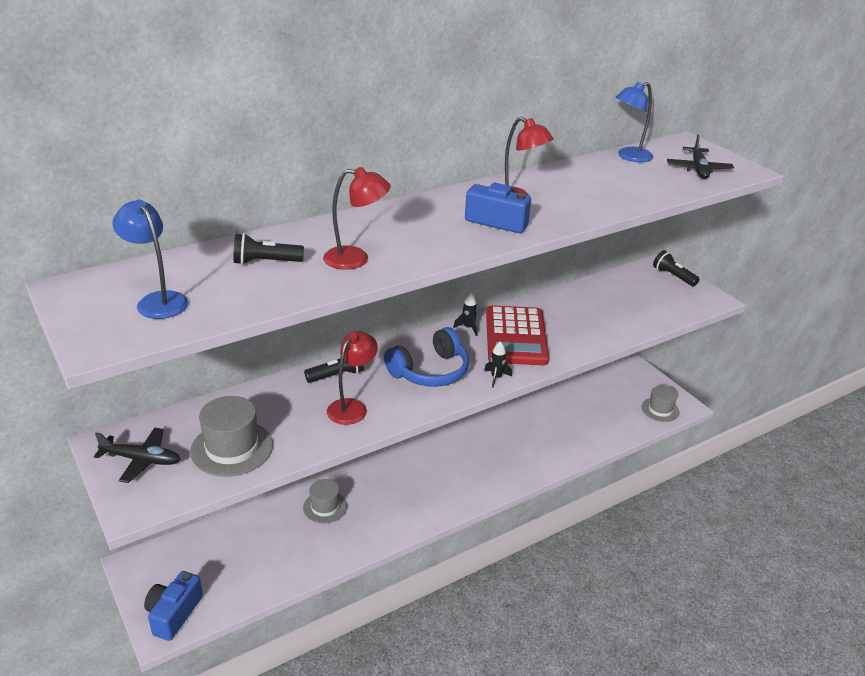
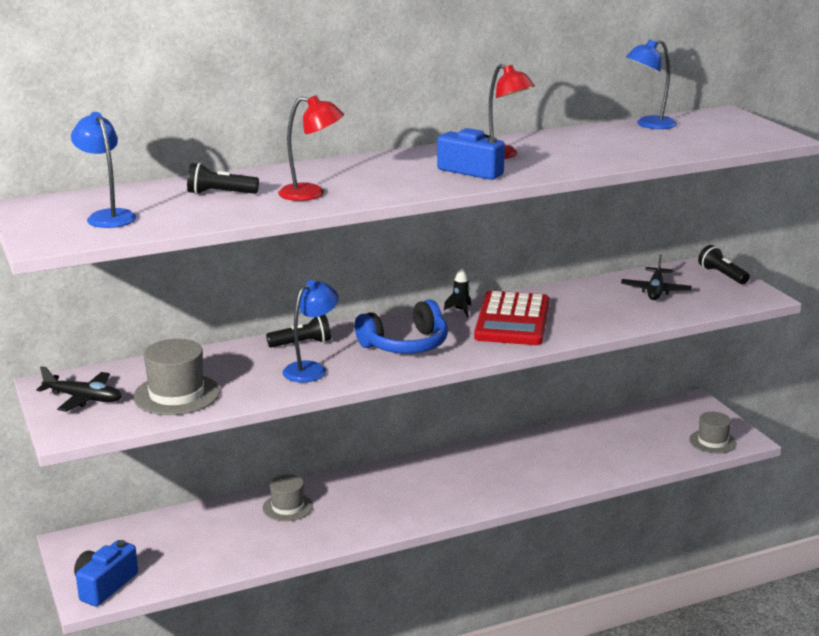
camera: 10 degrees right, 10 degrees down
(352, 407) = (311, 369): red lamp -> blue lamp
(496, 378) = (477, 353): black rocket -> none
(698, 169) = (724, 136): black plane -> black plane (655, 291)

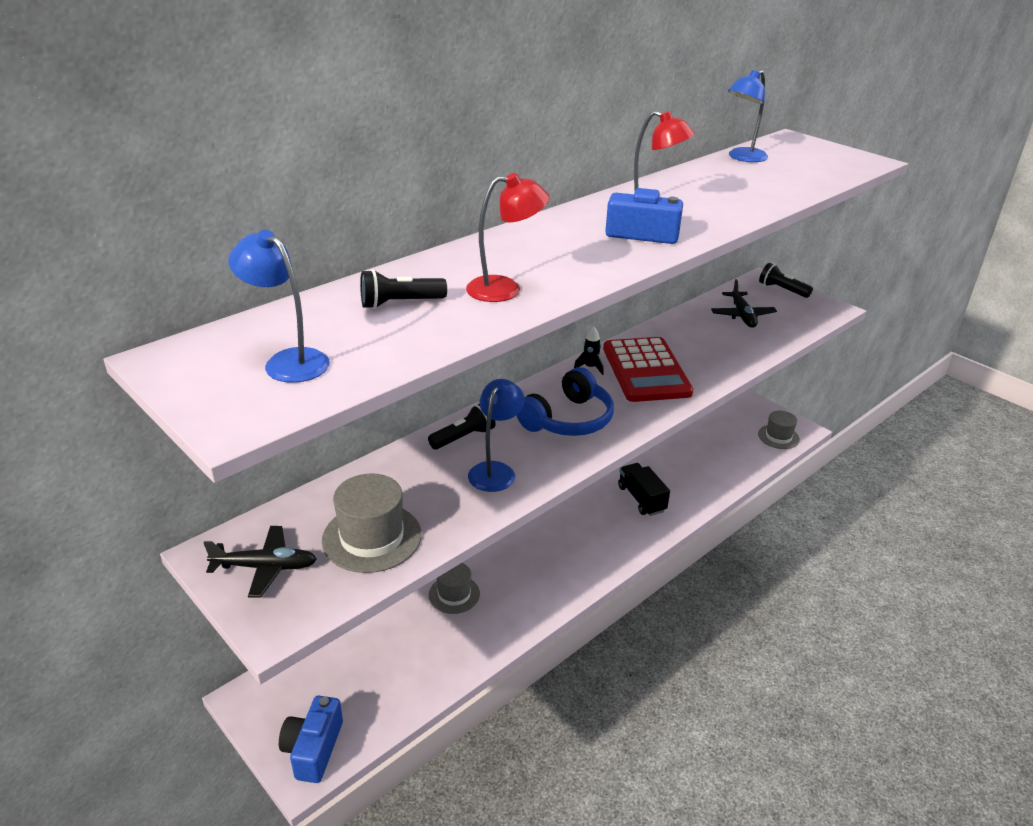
camera: 20 degrees left, 10 degrees up
(520, 468) = (641, 499): none -> black truck

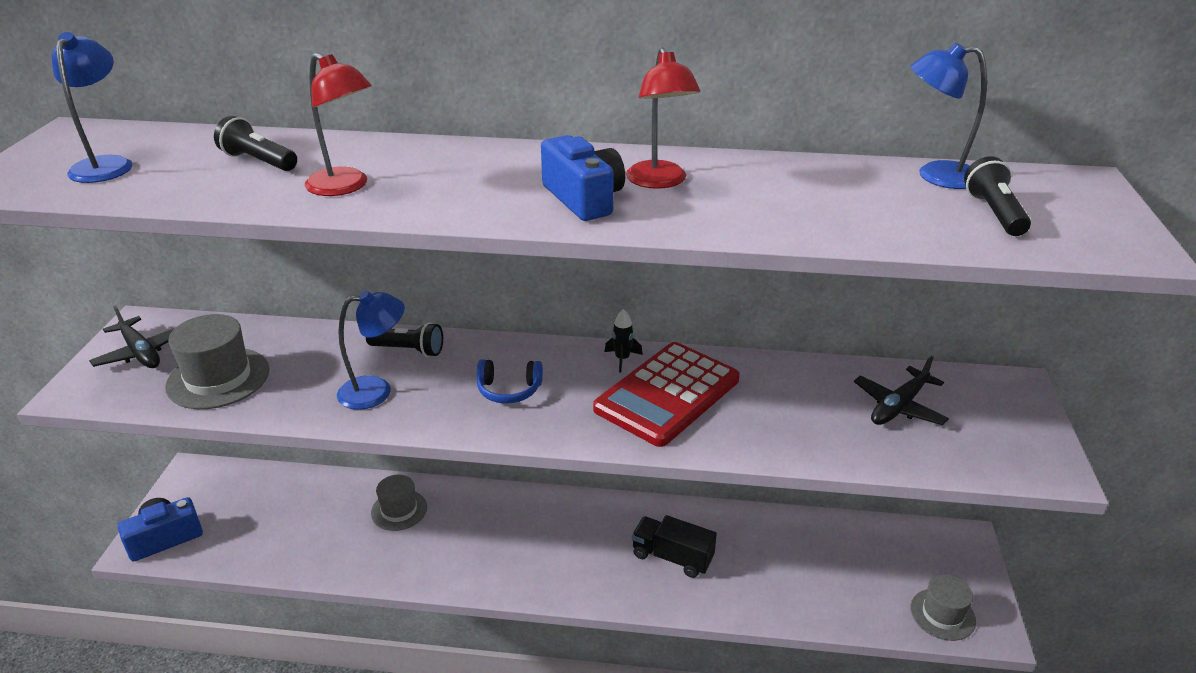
camera: 50 degrees right, 0 degrees up
(568, 419) = (509, 390): blue headphones -> blue headphones, size x0.60
(641, 499) = (672, 557): black truck -> black truck turned 90 degrees counterclockwise
(782, 290) = (1021, 409): black flashlight -> black flashlight (994, 213)

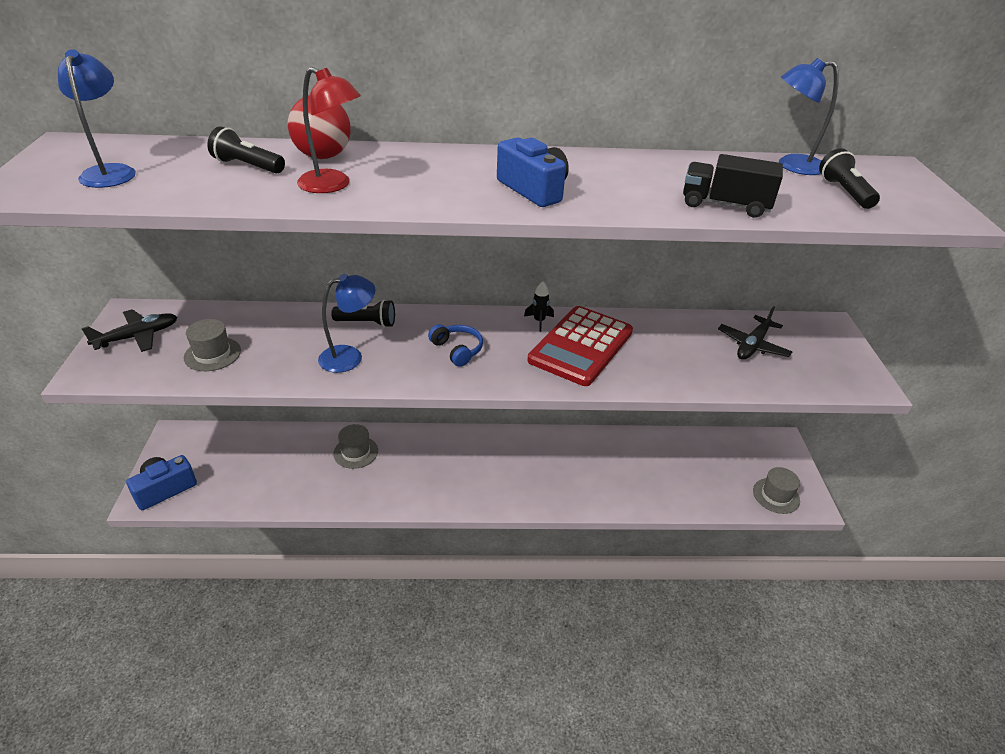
camera: 10 degrees left, 5 degrees up
(141, 352) = (137, 336): black plane -> black plane turned 75 degrees counterclockwise
(218, 378) = (212, 354): grey hat -> grey hat, size x0.66
(349, 151) = (323, 156): none -> red ball
(509, 390) = (457, 350): blue headphones -> blue headphones turned 120 degrees counterclockwise
(659, 182) = (587, 175): red lamp -> none
(672, 557) = (575, 471): black truck -> black truck (725, 205)

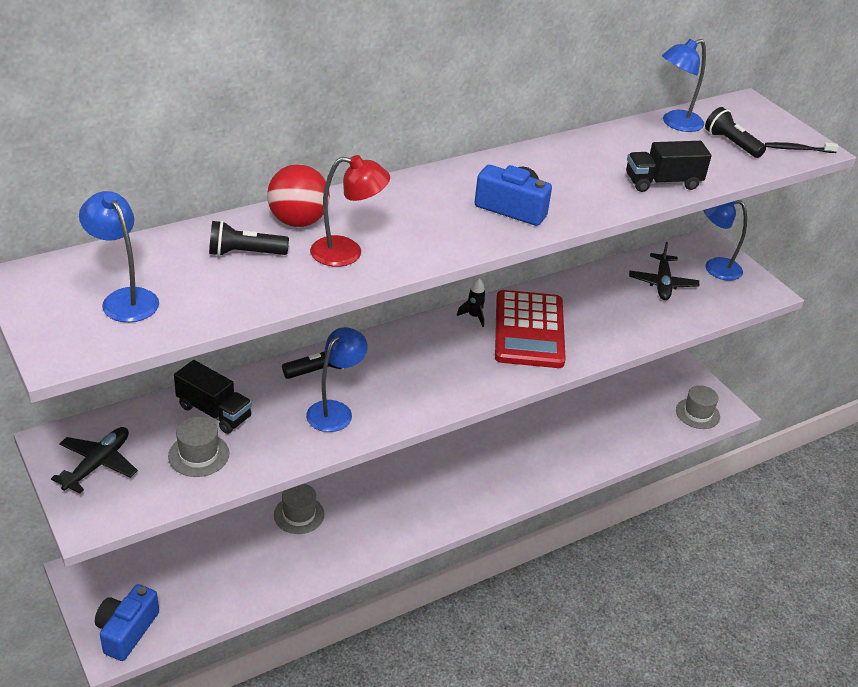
camera: 30 degrees left, 0 degrees up
(257, 327) = (214, 412): none -> black truck
(457, 350) = (427, 370): blue headphones -> none
(823, 347) = (715, 267): none -> blue lamp
(929, 213) = (798, 149): none -> black toothbrush

